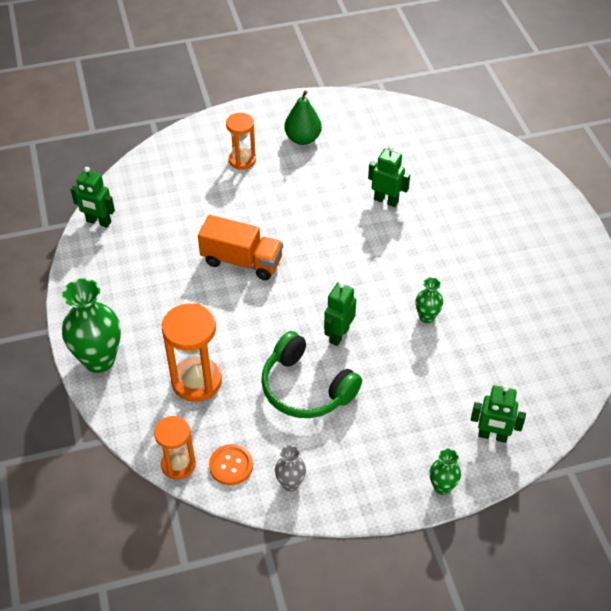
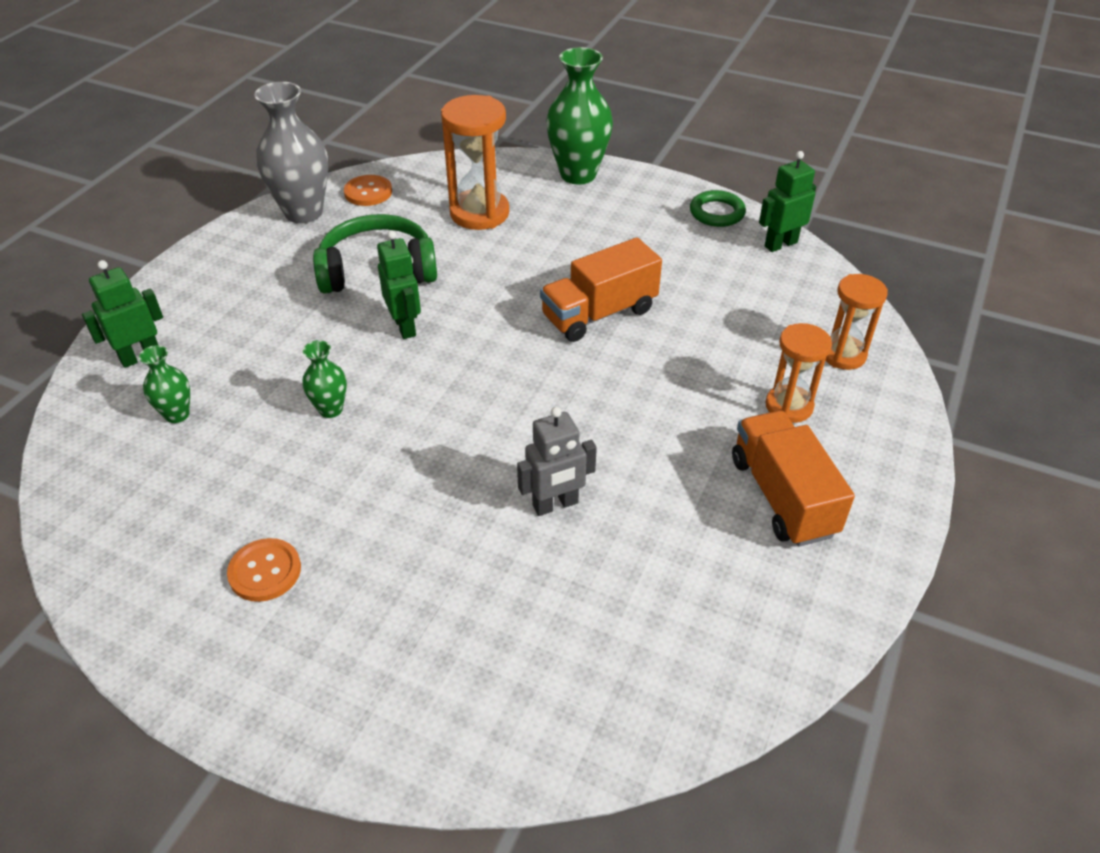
camera: 130 degrees right, 5 degrees down
(87, 265) = (717, 213): none -> green ring
(178, 464) = (410, 169): orange hourglass -> orange hourglass (843, 355)
(290, 483) = (303, 212): grey vase -> grey vase, size x1.98
(303, 139) = (782, 496): green pear -> orange truck
(386, 200) = (555, 504): green robot -> grey robot
(442, 487) = (159, 290): green vase -> green vase (177, 414)
(525, 265) = (265, 571): none -> orange button

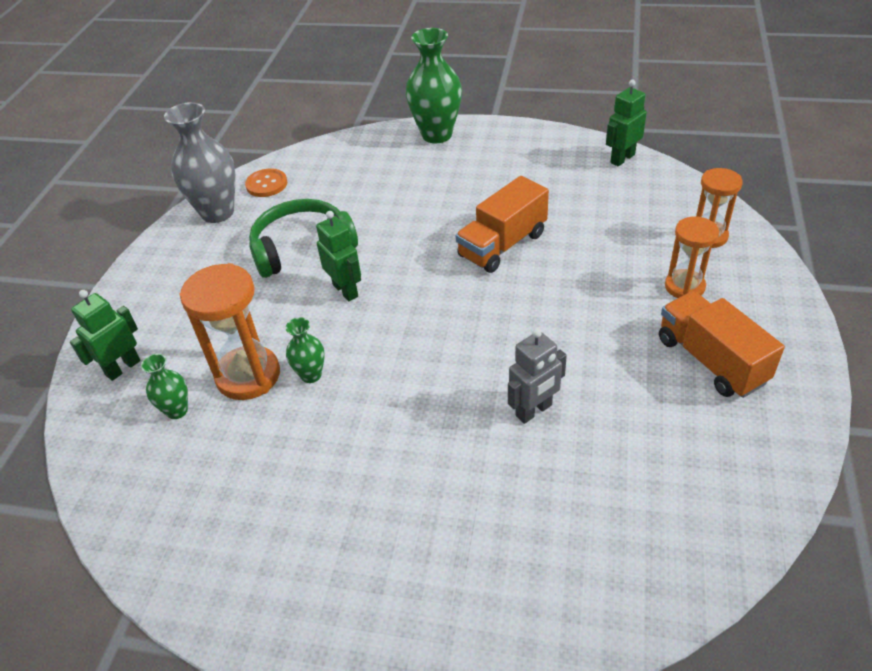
camera: 10 degrees left, 0 degrees up
(265, 571) = (312, 528): orange button -> none
(479, 213) = (369, 183): orange hourglass -> orange hourglass (248, 376)
(717, 213) = (561, 143): green ring -> none

